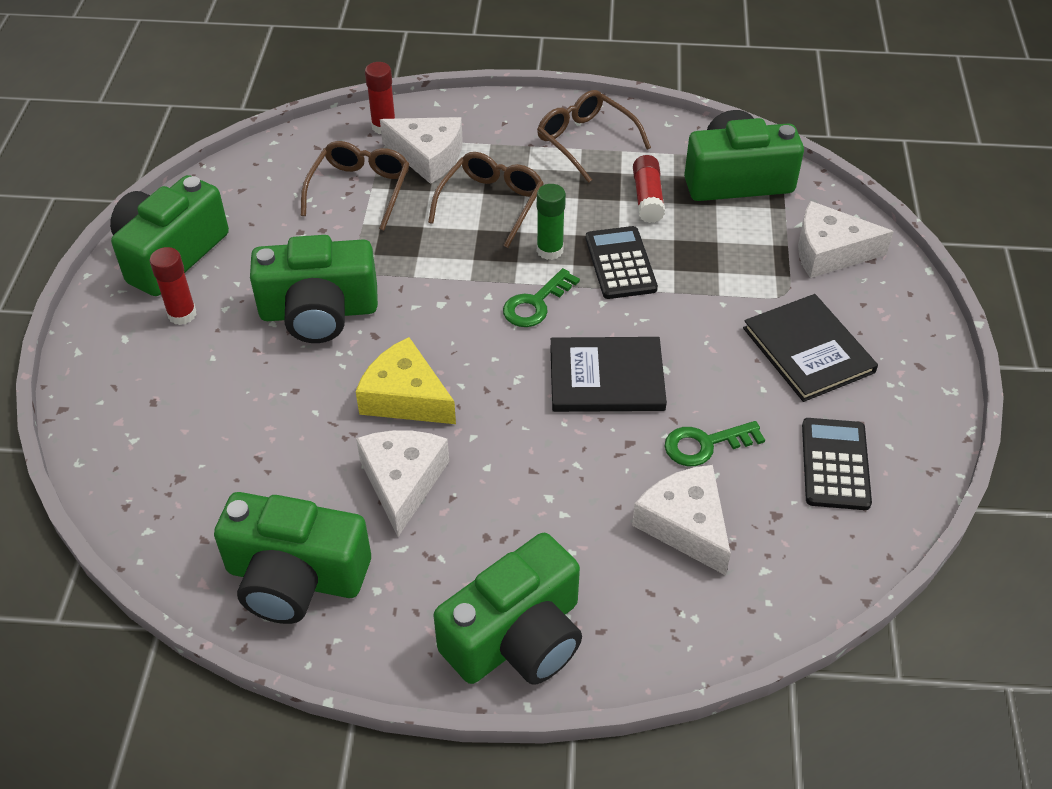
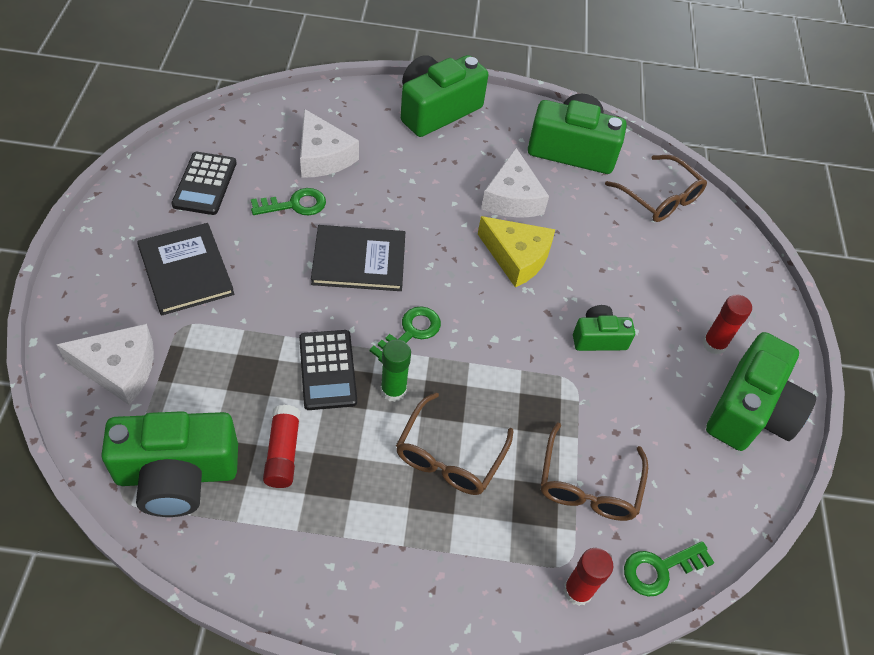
camera: 175 degrees right, 5 degrees up
(309, 141) = (660, 569): none -> green key
(319, 312) = (598, 338): green camera -> green camera, size x0.54
(428, 156) = (520, 533): white cheese -> none
(585, 141) = (337, 549): brown glasses -> brown glasses (660, 198)

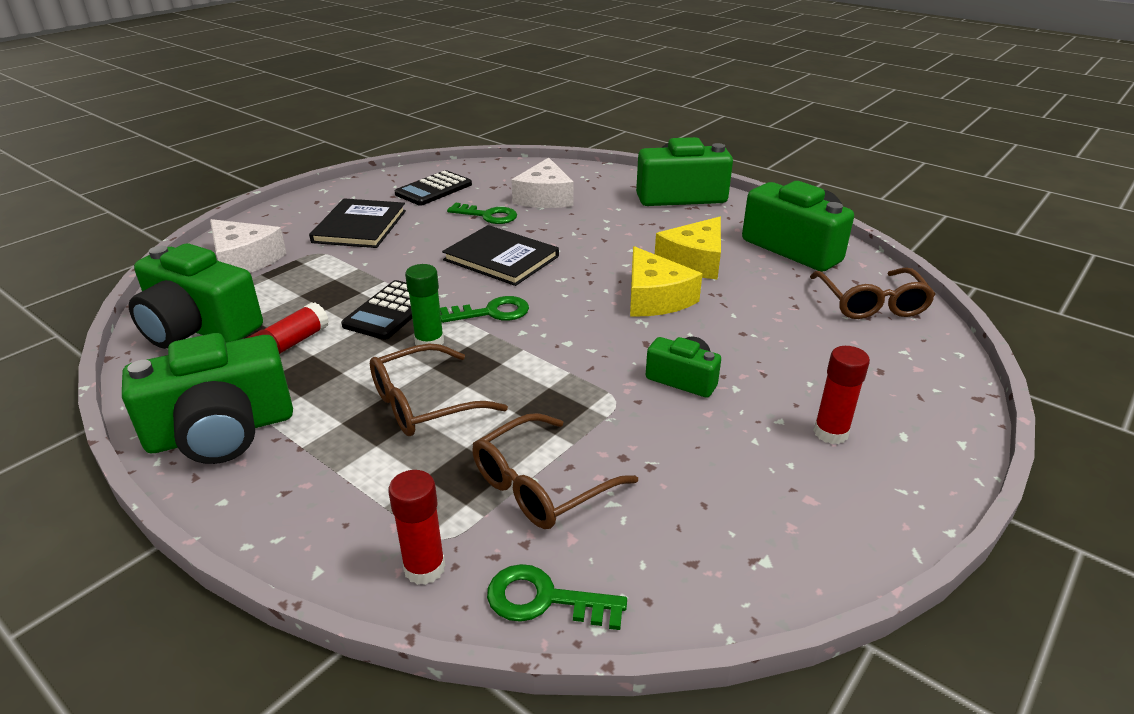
camera: 40 degrees right, 20 degrees down
(512, 198) = (694, 261): white cheese -> yellow cheese
(750, 411) = (827, 509): green camera -> green camera (222, 431)

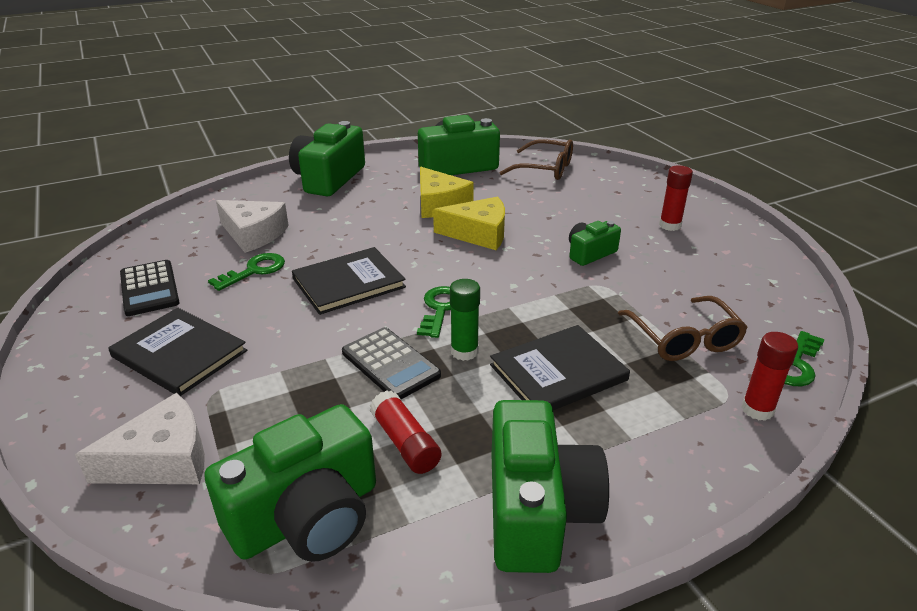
camera: 65 degrees left, 0 degrees up
(424, 403) = (558, 373): brown glasses -> black book

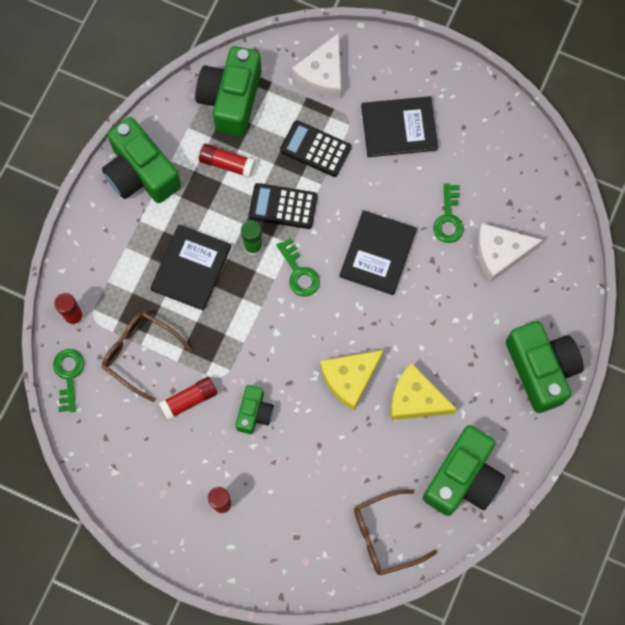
camera: 140 degrees right, 40 degrees up
(149, 288) = (487, 155): black calculator -> black calculator (315, 149)
(651, 286) = (189, 400): none -> red glue stick

